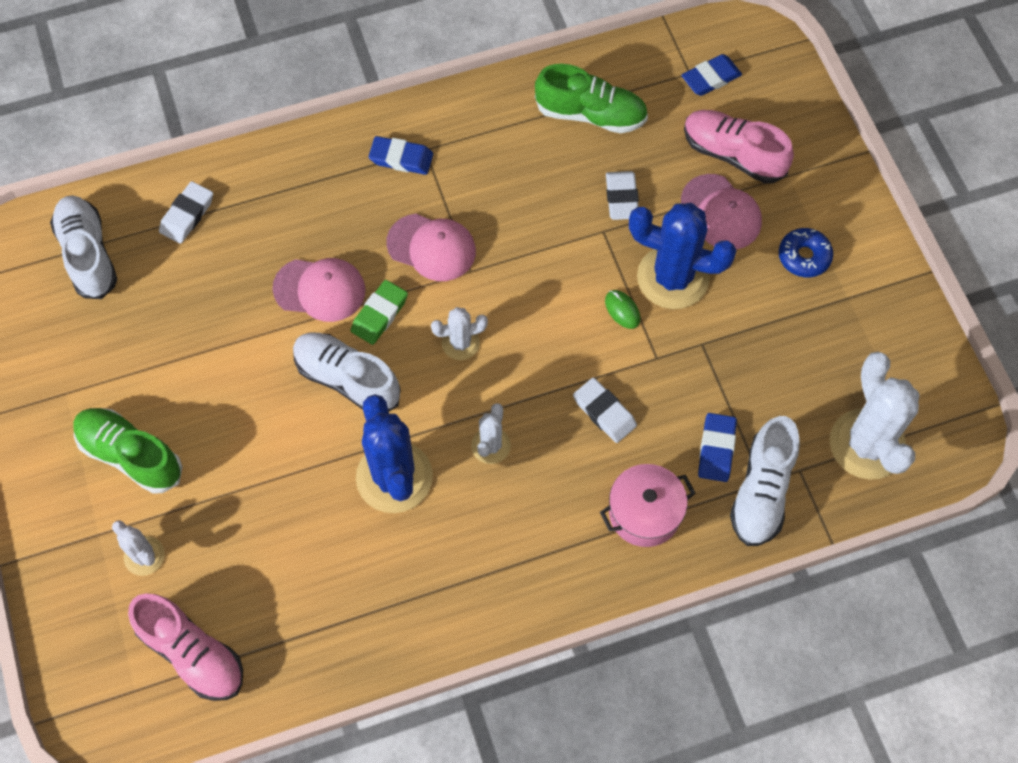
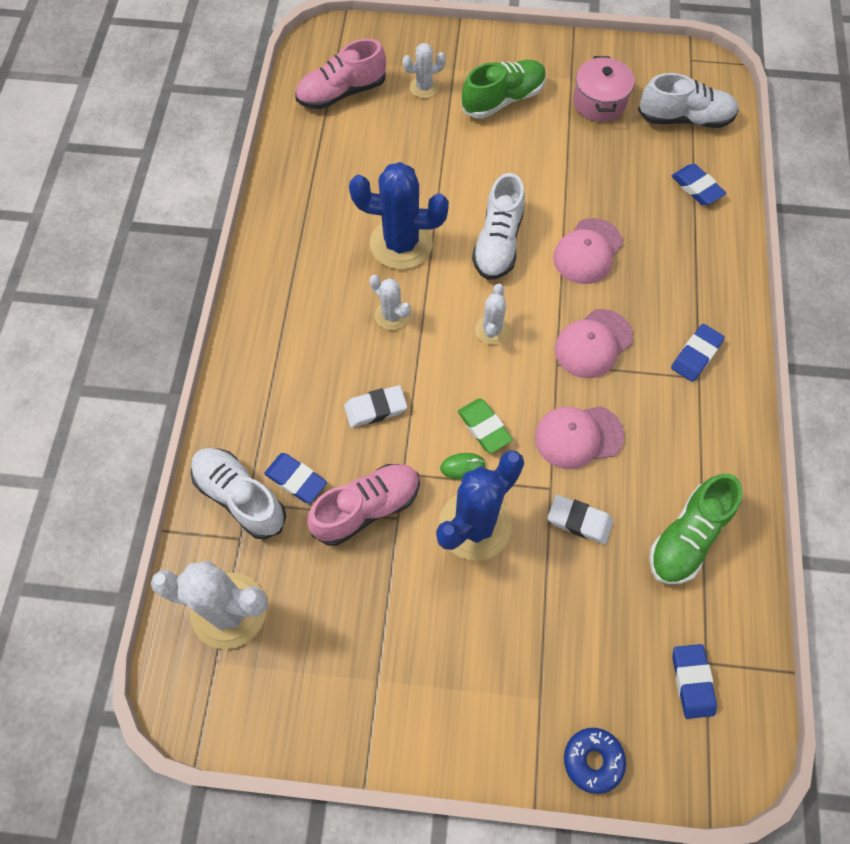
camera: 115 degrees right, 0 degrees up
(187, 215) = (697, 187): white eraser -> blue eraser
(347, 379) = (498, 242): white shoe -> white shoe turned 135 degrees clockwise
(379, 314) = (545, 283): green eraser -> green eraser (484, 427)
(644, 513) = (275, 398): pink pot -> pink pot (599, 102)
(721, 212) = (525, 606): pink cap -> pink cap (578, 436)
(733, 155) = (587, 654): pink shoe -> pink shoe (367, 508)
(804, 257) = (441, 661): blue donut -> blue donut (593, 760)

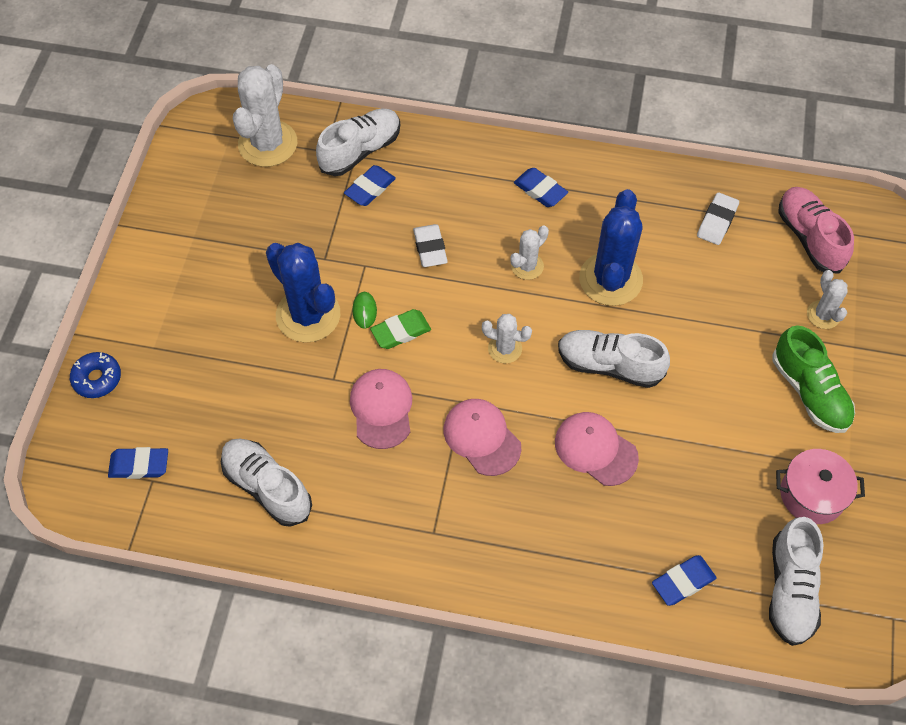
camera: 95 degrees right, 5 degrees down
(367, 508) = (336, 237): pink shoe -> none
(579, 521) = (298, 398): white eraser -> white eraser (717, 221)
(687, 537) = (267, 487): green shoe -> white shoe
(696, 355) = (460, 535): blue eraser -> blue eraser (540, 190)

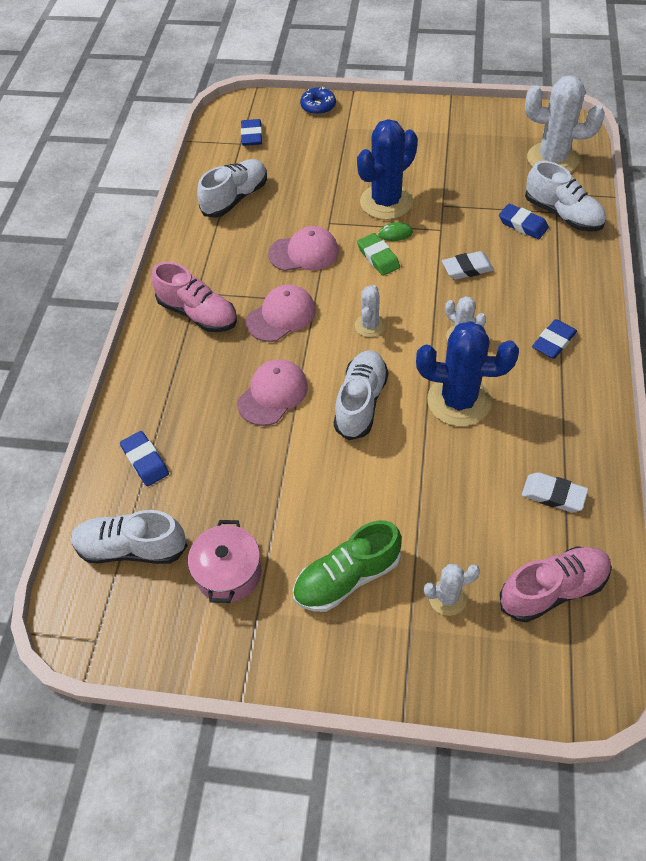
camera: 90 degrees right, 5 degrees down
(469, 530) = (198, 313): none -> pink shoe

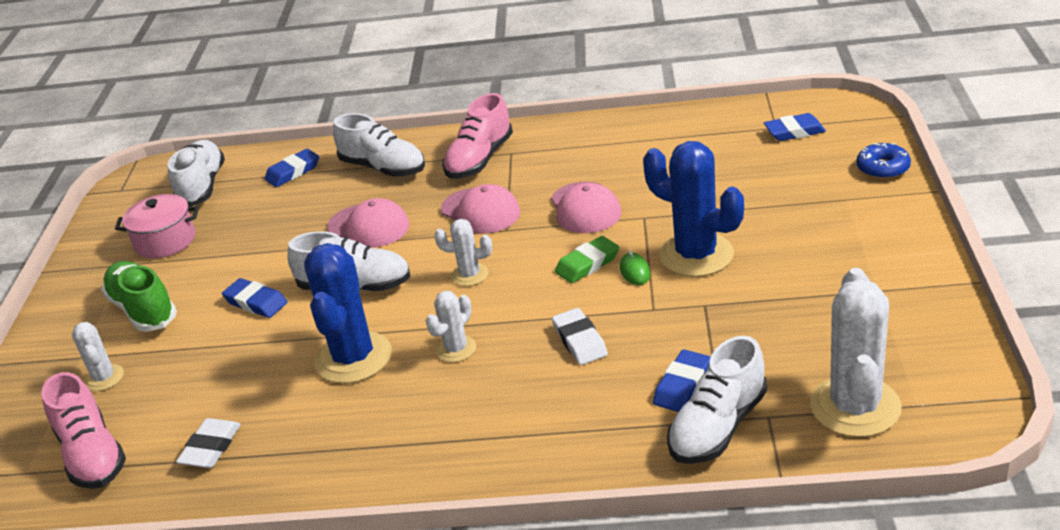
camera: 85 degrees right, 20 degrees down
(235, 198) = (669, 144): white shoe -> white shoe (383, 168)
(553, 342) = (450, 433): blue eraser -> blue eraser (256, 302)

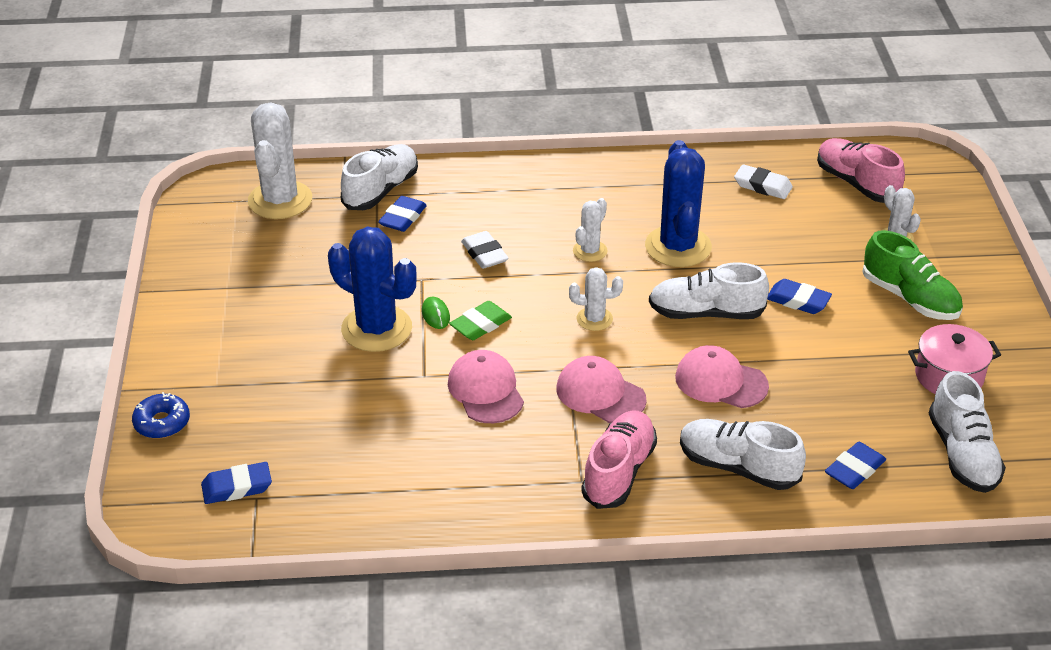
camera: 170 degrees right, 5 degrees up
(211, 448) = (762, 186): white eraser -> white eraser turned 75 degrees counterclockwise

